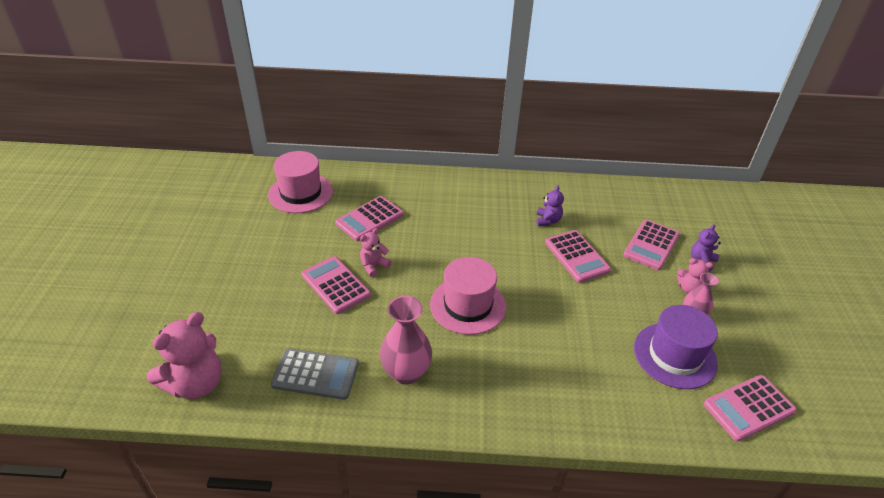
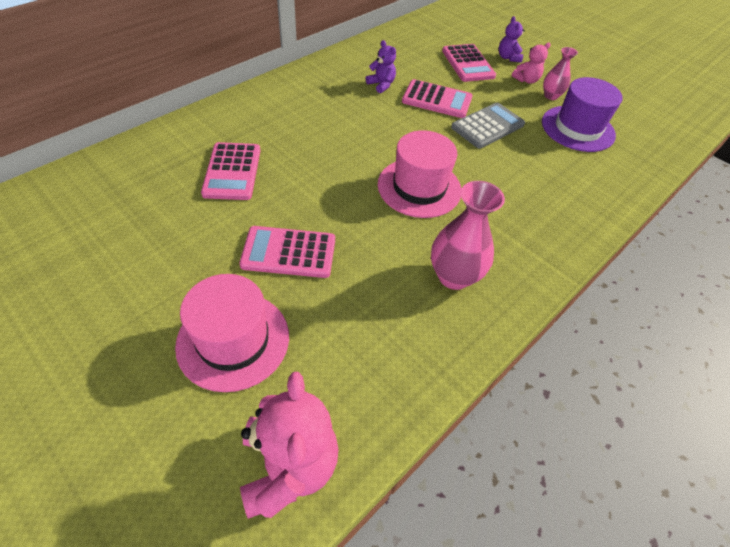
camera: 50 degrees left, 10 degrees up
(300, 193) = (117, 192): pink hat -> pink hat (233, 340)
(315, 374) = (389, 344): grey calculator -> grey calculator (487, 126)
(373, 266) = (298, 210): pink teddy bear -> none
(748, 408) = (647, 133): pink calculator -> none

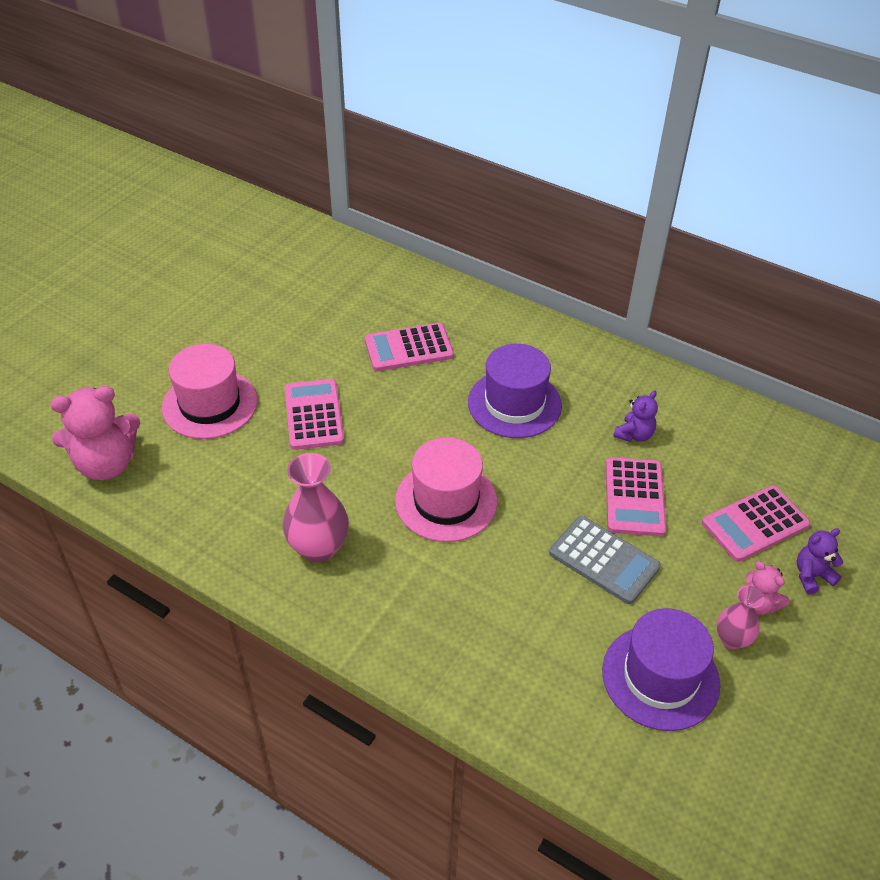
camera: 80 degrees right, 5 degrees down
(329, 129) = (514, 404): none -> purple hat

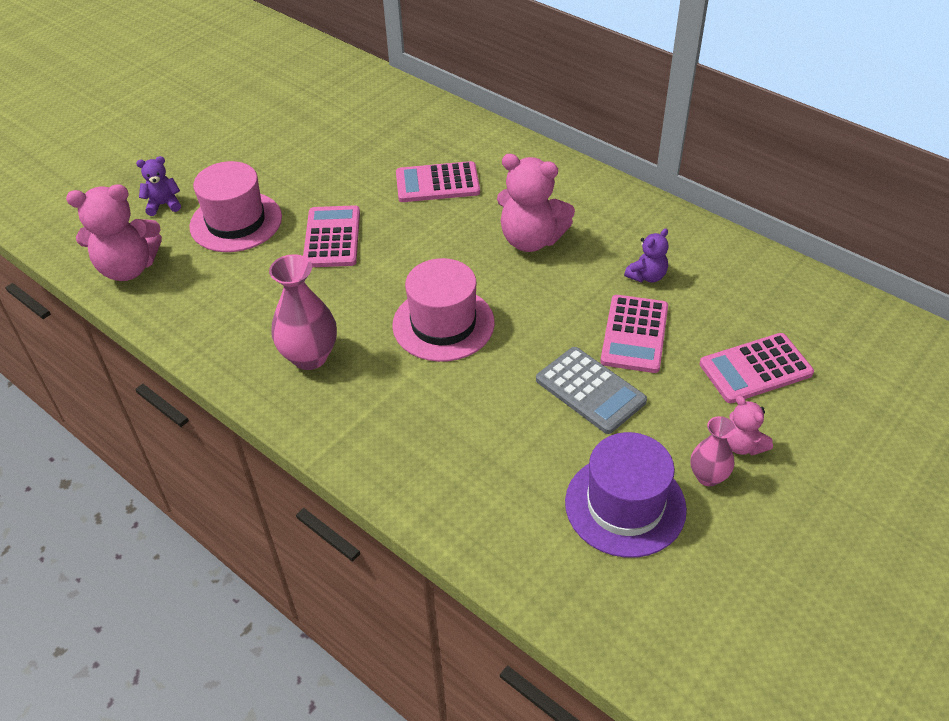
camera: 10 degrees right, 0 degrees up
(514, 404) = (531, 240): purple hat -> pink teddy bear
(812, 576) = (806, 423): purple teddy bear -> purple teddy bear (164, 205)

